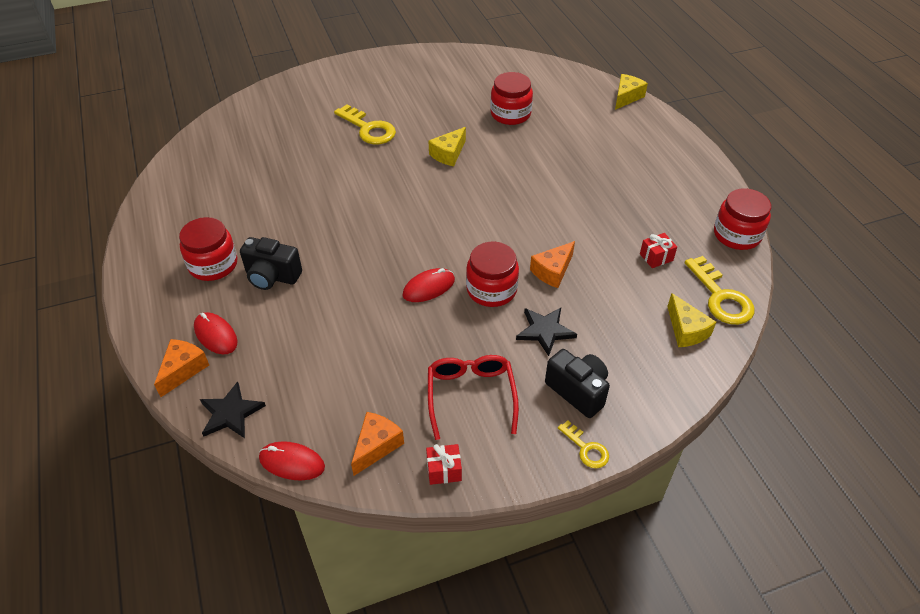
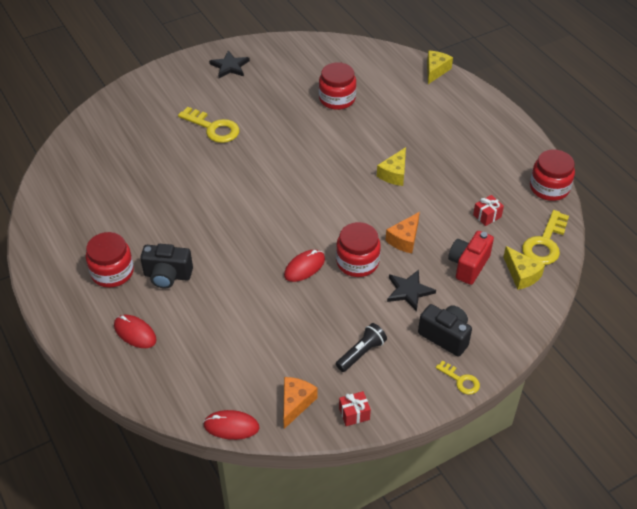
camera: 10 degrees left, 0 degrees up
(183, 370) = (117, 366): orange cheese -> none
(230, 413) = (169, 395): black star -> black star (230, 66)
(448, 154) = (291, 144): yellow cheese -> yellow cheese (394, 174)
(471, 396) = (361, 353): red glasses -> black flashlight
(623, 311) = (468, 265): none -> red camera
(721, 297) = (545, 243): yellow key -> yellow key turned 60 degrees clockwise

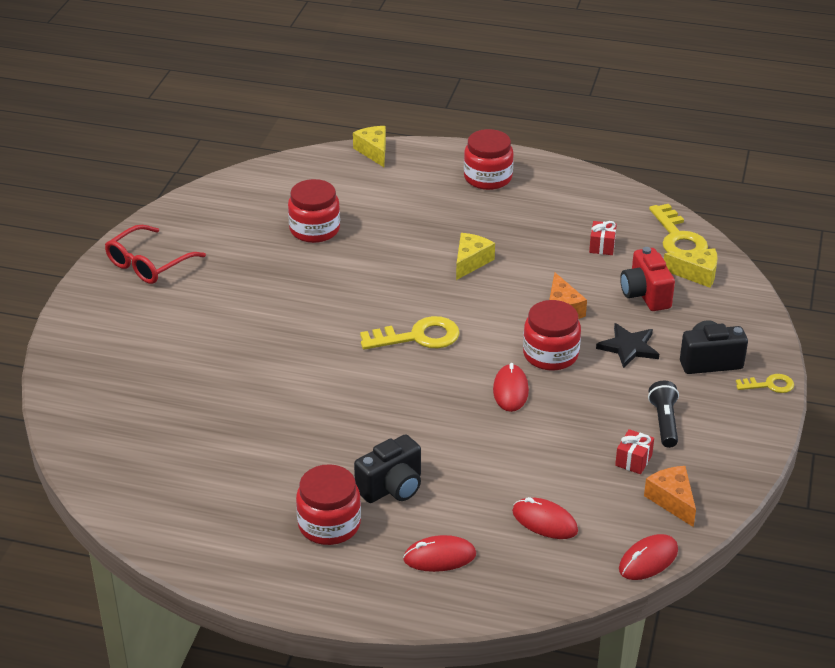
camera: 45 degrees left, 10 degrees down
(212, 357) = (544, 521): none -> red mouse
(213, 128) = (225, 330): yellow key -> yellow key (418, 337)
(230, 66) = (149, 264): black star -> red glasses
(354, 414) = (729, 471): red gift -> red gift (633, 460)
(394, 174) = (471, 262): yellow cheese -> yellow cheese turned 135 degrees counterclockwise
(549, 188) = (618, 193): red jar -> red jar (488, 178)

